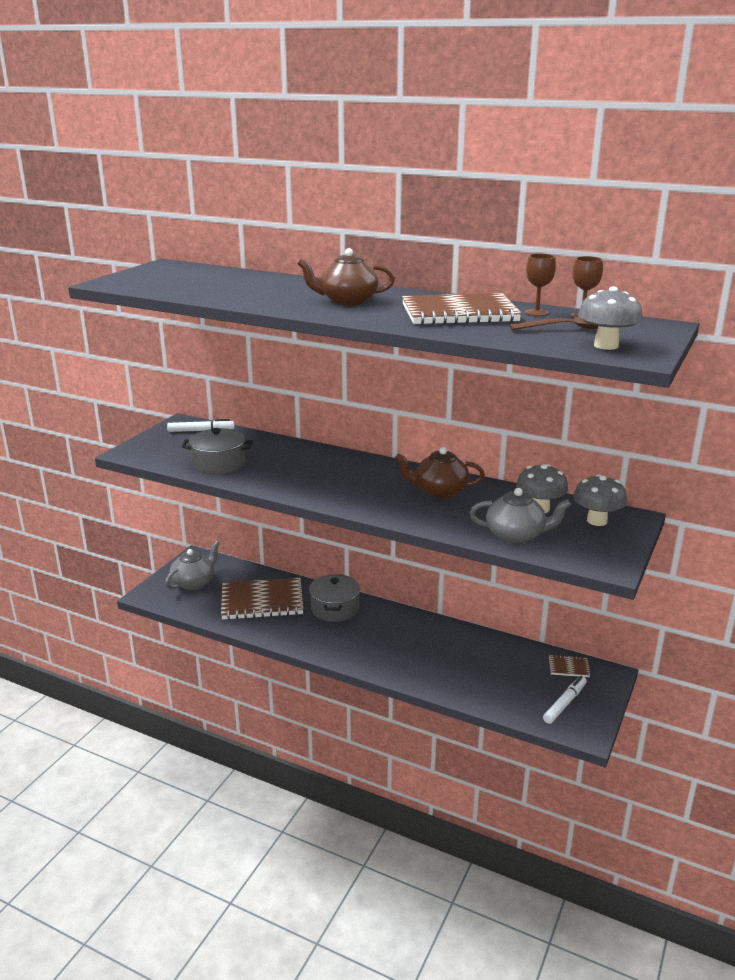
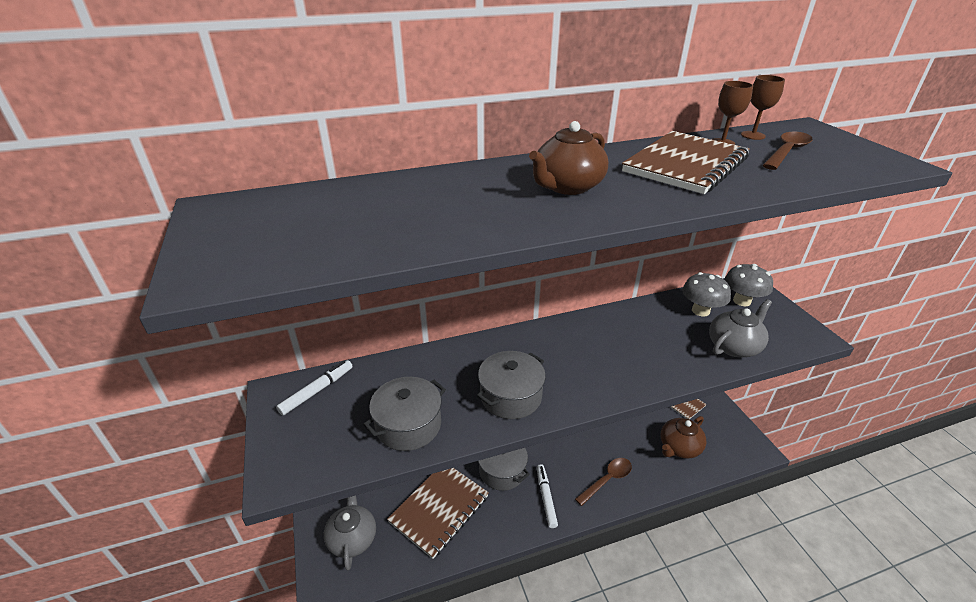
camera: 45 degrees left, 10 degrees up
(296, 480) = (510, 396): none -> grey pot
(405, 660) = (607, 480): none -> brown spoon
(439, 491) = (623, 334): brown teapot -> brown teapot (679, 447)
(565, 703) = (723, 437): white marker -> white marker (546, 497)
(606, 345) = (854, 160): grey mushroom -> none

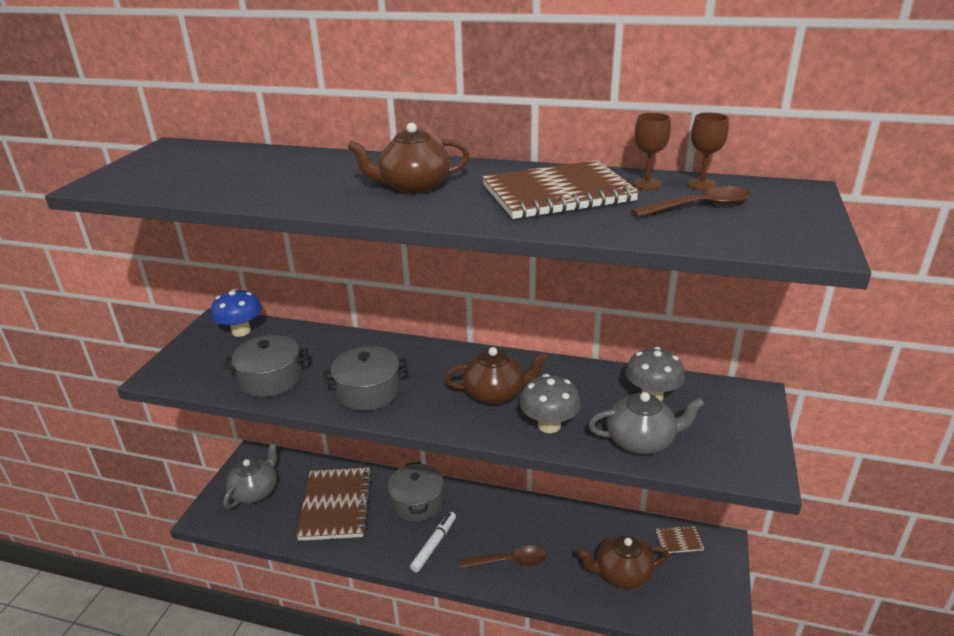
camera: 35 degrees right, 5 degrees down
(317, 391) = (241, 331): white marker -> blue mushroom
(439, 509) = (336, 505): brown notebook -> brown notebook turned 75 degrees counterclockwise
(605, 352) = (495, 393): none -> brown teapot
(742, 301) = (719, 405): grey mushroom -> grey mushroom (549, 425)

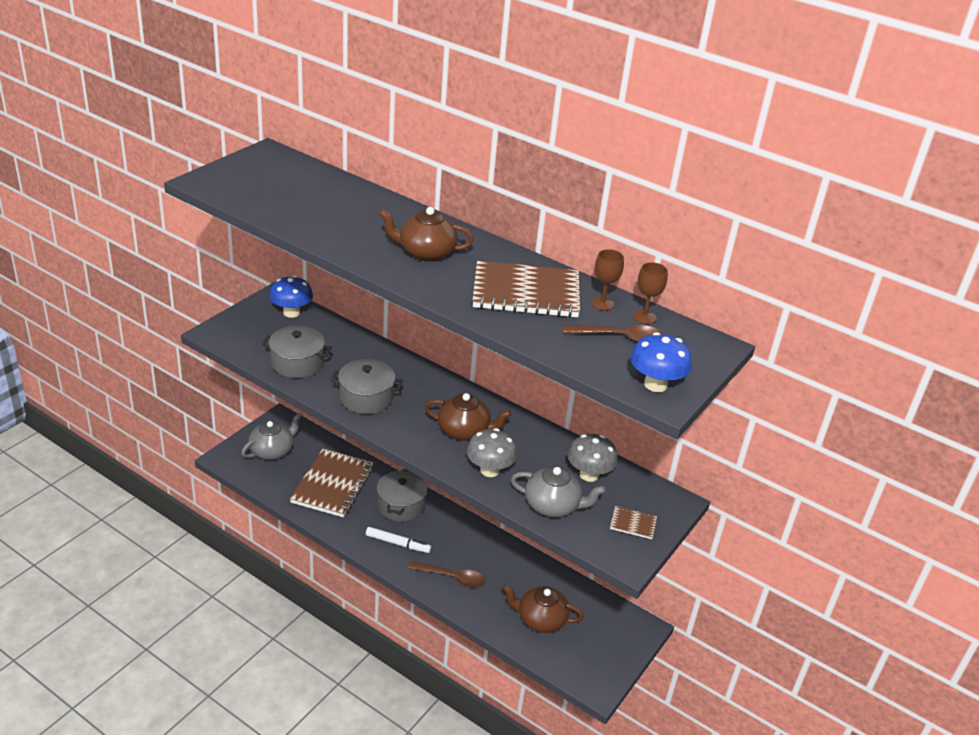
camera: 15 degrees right, 5 degrees up
(434, 545) = (398, 543): white marker -> white marker turned 60 degrees clockwise
(679, 540) = (606, 613): brown notebook -> brown notebook (633, 524)
(790, 237) = (655, 384): none -> blue mushroom

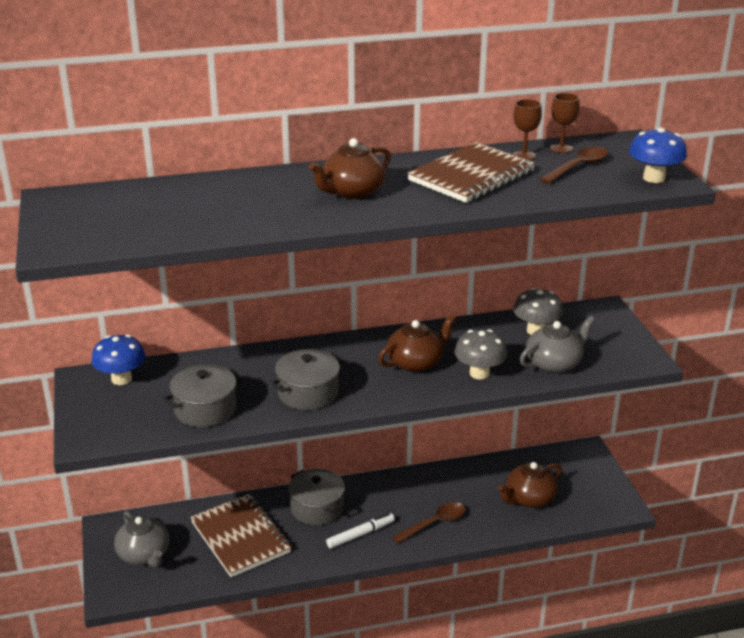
camera: 45 degrees left, 5 degrees down
(272, 451) = (144, 555): grey teapot -> grey teapot turned 150 degrees clockwise
(633, 524) = (610, 338): brown notebook -> none

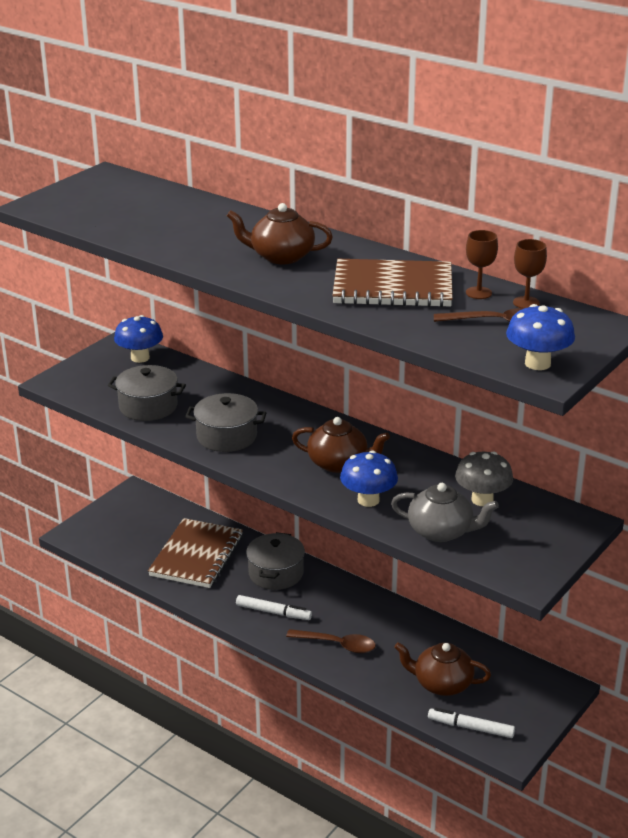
camera: 50 degrees right, 0 degrees up
(144, 555) = (126, 524): grey teapot -> none
(479, 373) = (368, 500): grey mushroom -> blue mushroom
(585, 511) = (471, 727): none -> white marker

